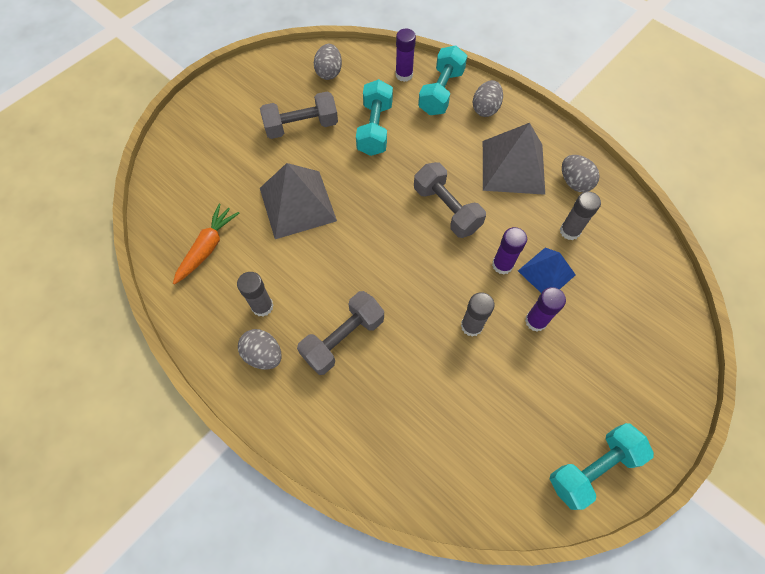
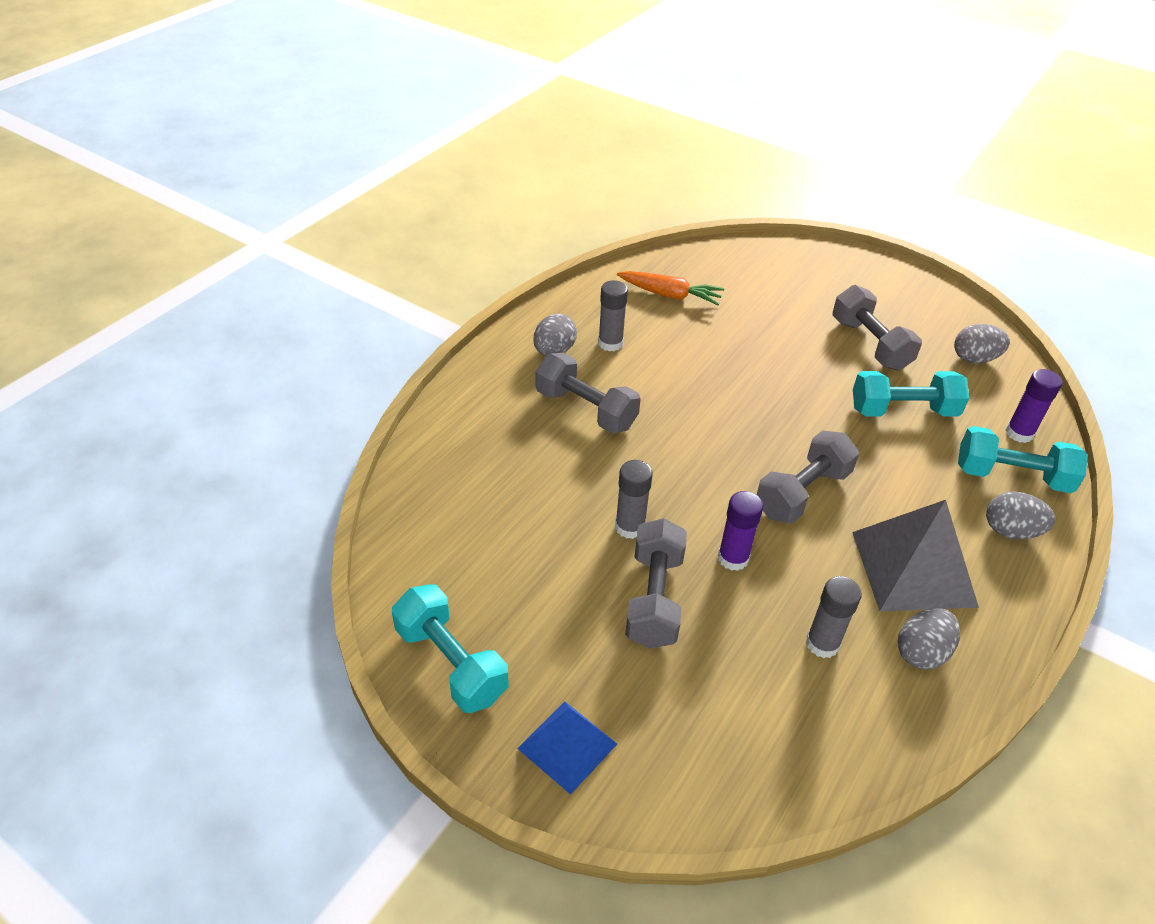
camera: 80 degrees right, 20 degrees down
(297, 204) = (752, 354): grey pyramid -> none
(536, 321) = (654, 598): purple glue stick -> grey dumbbell
(546, 272) = (737, 611): blue pyramid -> blue pyramid (567, 746)

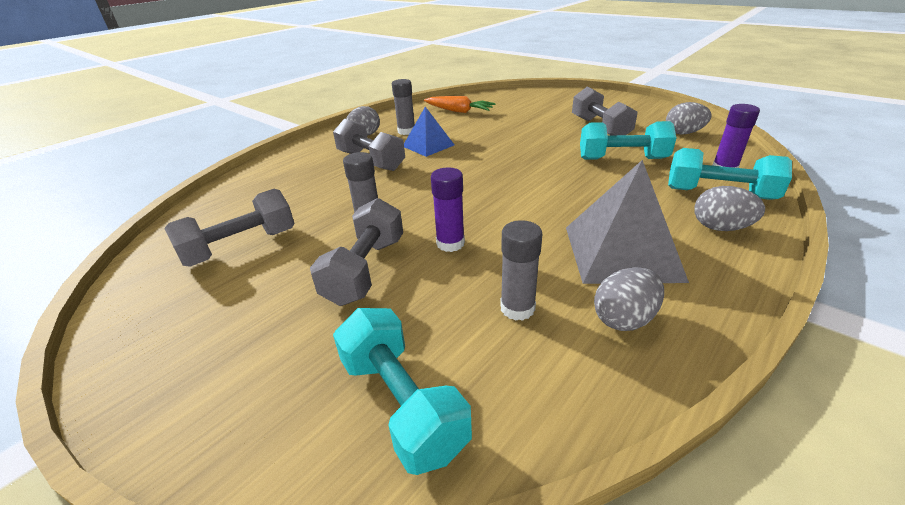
camera: 10 degrees right, 10 degrees down
(451, 663) = (150, 313): turquoise dumbbell -> turquoise dumbbell (402, 404)
(567, 746) = (208, 390): blue pyramid -> blue pyramid (428, 145)
(802, 493) = (526, 203): grey dumbbell -> grey dumbbell (241, 247)

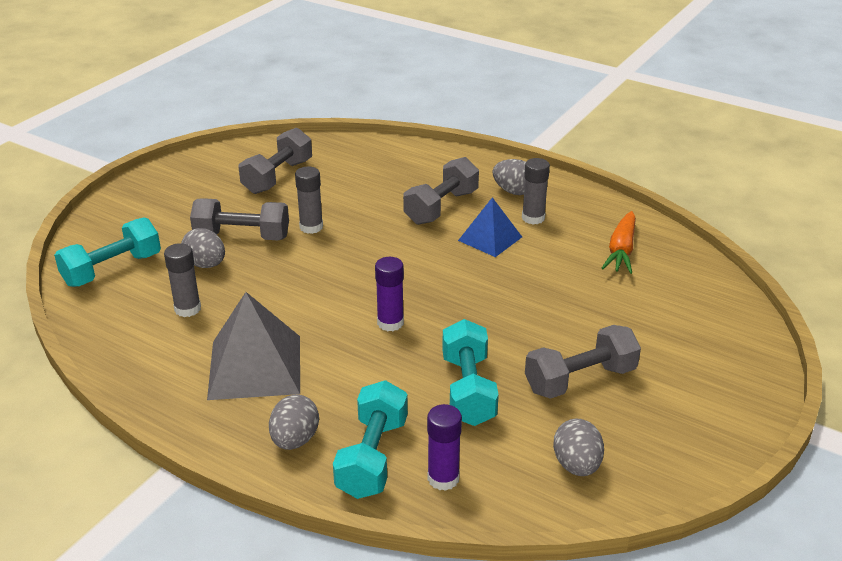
camera: 80 degrees right, 0 degrees up
(241, 247) = (278, 177): grey dumbbell -> grey dumbbell turned 75 degrees clockwise
(450, 243) = (276, 272): purple glue stick -> purple glue stick (390, 323)
(624, 319) = (168, 359): grey egg -> grey egg (206, 264)

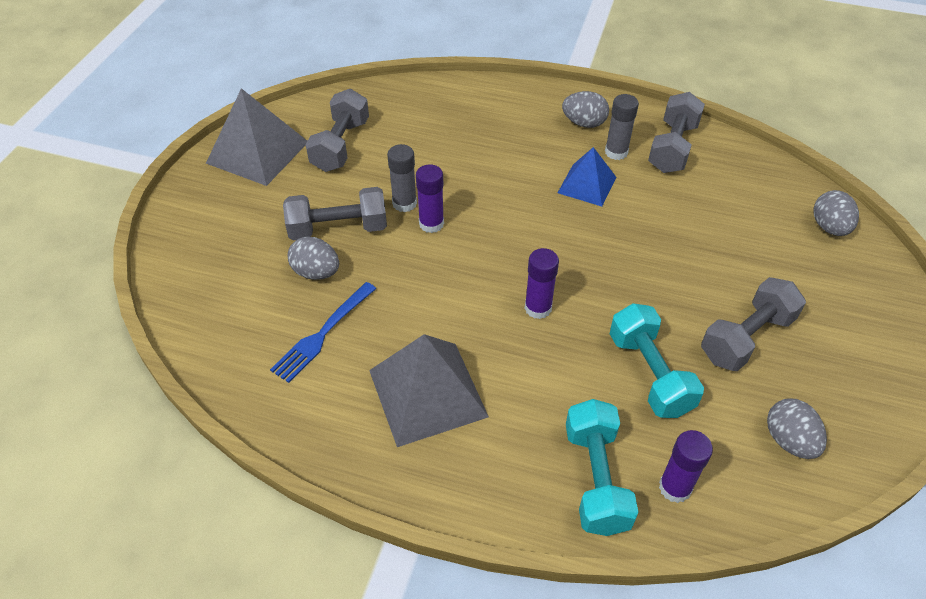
camera: 15 degrees left, 15 degrees up
(112, 269) = (218, 299): turquoise dumbbell -> none
(187, 309) = (323, 334): grey glue stick -> blue fork
(202, 171) = (258, 152): none -> grey pyramid
(295, 440) = (510, 476): grey egg -> grey egg (829, 227)
(327, 245) = (431, 224): none -> purple glue stick
(441, 207) = (523, 155): grey dumbbell -> grey dumbbell (672, 148)
(621, 251) = (714, 176): orange carrot -> none

